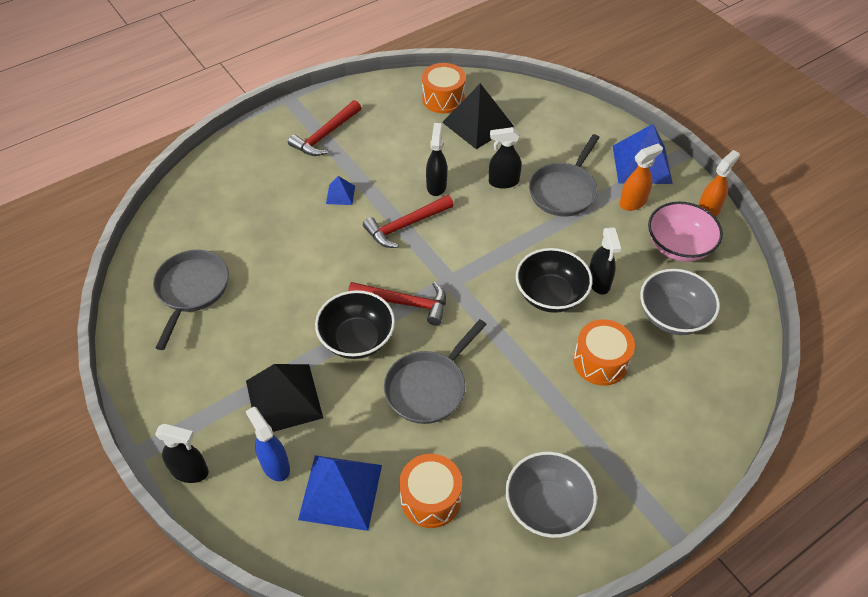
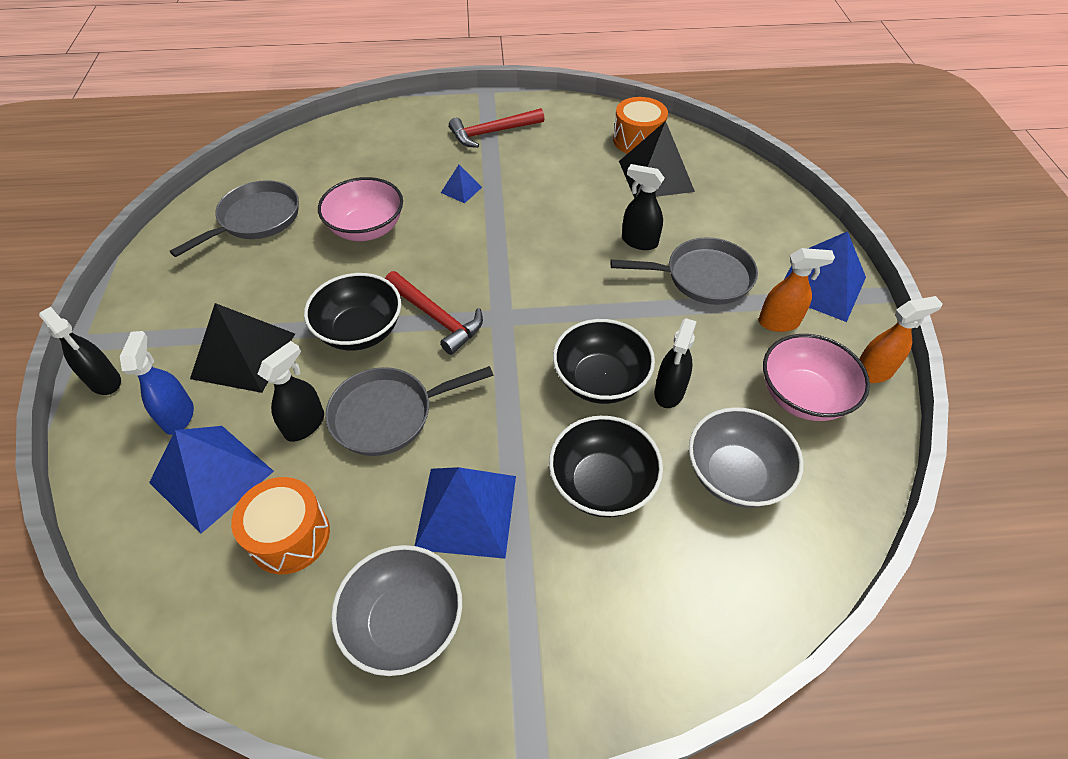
camera: 30 degrees right, 0 degrees up
(292, 258) = (367, 229): none -> pink bowl
(405, 226) = (500, 243): red hammer -> none
(436, 185) = (563, 218): black spray bottle -> black spray bottle (305, 424)
(531, 422) = (466, 511): none -> blue pyramid
(564, 191) = (702, 277): grey pan -> grey pan turned 150 degrees counterclockwise
(600, 362) = (602, 483): orange drum -> black bowl

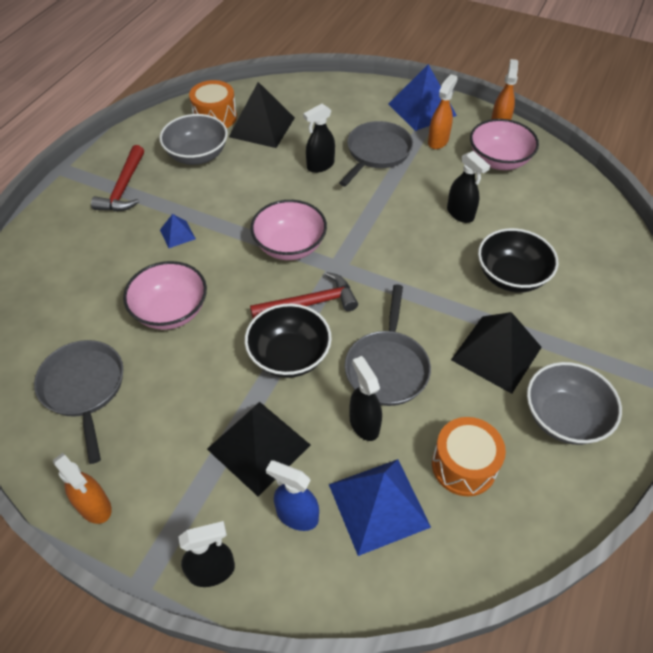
camera: 60 degrees left, 0 degrees up
(145, 281) = (95, 506): none -> orange spray bottle
(466, 511) = (496, 353): blue pyramid -> black pyramid
(503, 269) = (290, 246): none -> pink bowl
(600, 380) = (430, 241): black bowl -> none
(735, 475) = (536, 216): grey bowl -> grey bowl (197, 155)

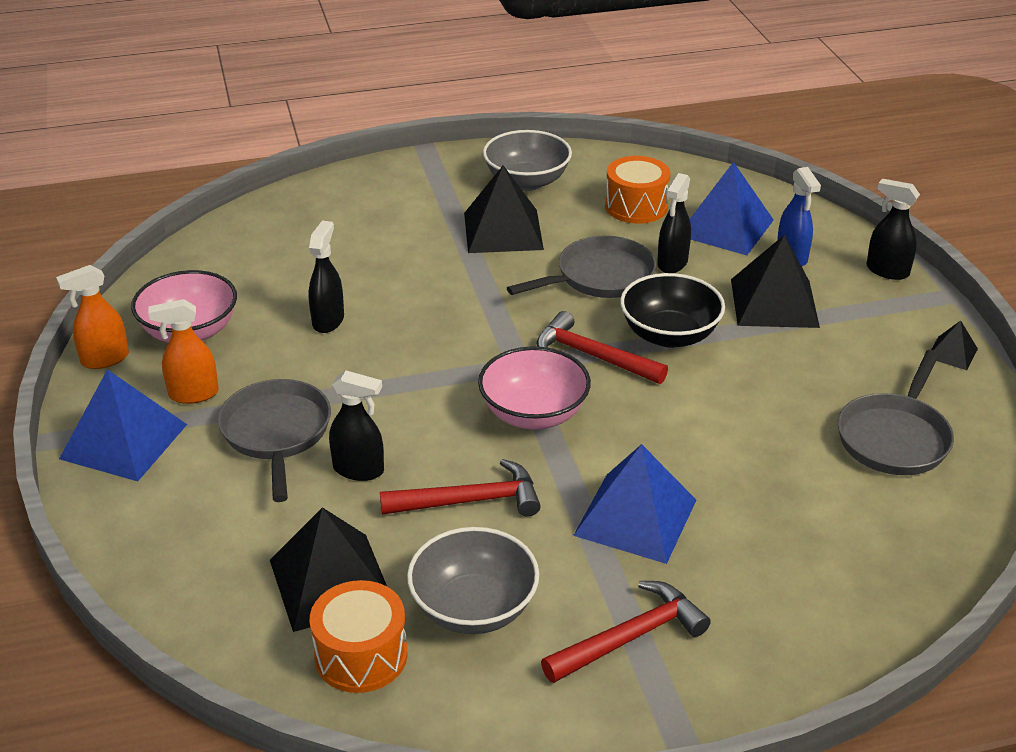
camera: 130 degrees left, 15 degrees down
(95, 506) = (952, 353): orange spray bottle -> black pyramid
(171, 311) = (737, 443): pink bowl -> none
(177, 234) = (635, 517): blue pyramid -> blue pyramid, size x2.08
(257, 188) = (470, 501): none -> red hammer
(376, 153) = (276, 434): grey pan -> grey pan turned 90 degrees clockwise
(511, 276) = (391, 256): black bowl -> none

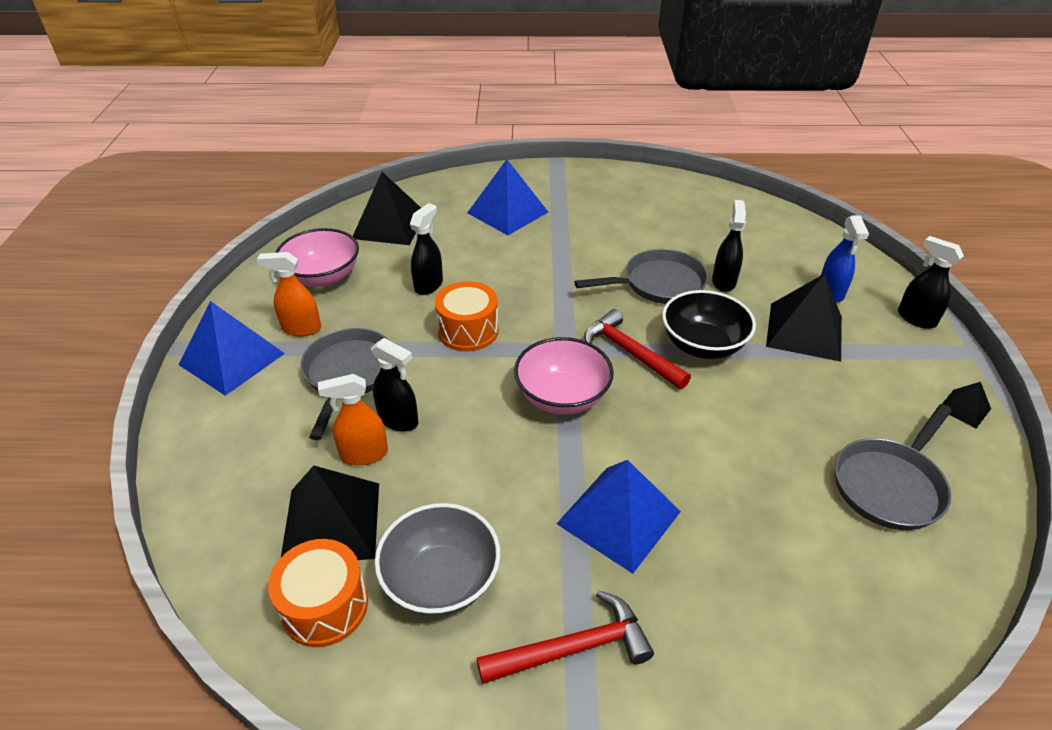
camera: 15 degrees right, 5 degrees up
(104, 359) = (251, 288): orange spray bottle -> orange spray bottle (364, 454)
(470, 501) = (478, 469): red hammer -> none
(503, 231) = (592, 233): black pyramid -> black pyramid (389, 225)
(527, 181) = (625, 196): grey bowl -> none
(636, 206) = (707, 229): orange drum -> orange drum (468, 331)
(672, 263) = (724, 281): black spray bottle -> black spray bottle turned 150 degrees clockwise
(725, 227) = (778, 257): blue pyramid -> blue pyramid (507, 212)

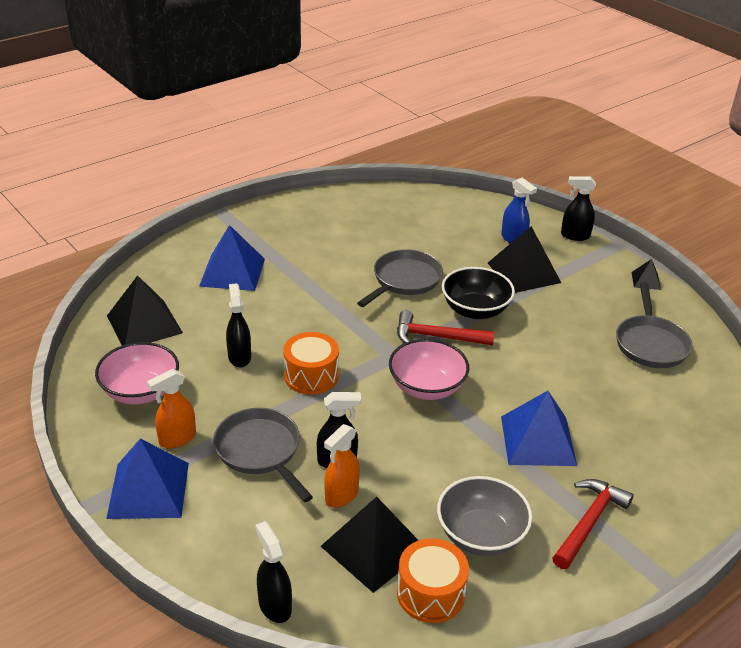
camera: 40 degrees left, 5 degrees down
(724, 281) = (444, 260): black spray bottle -> black spray bottle (274, 605)

